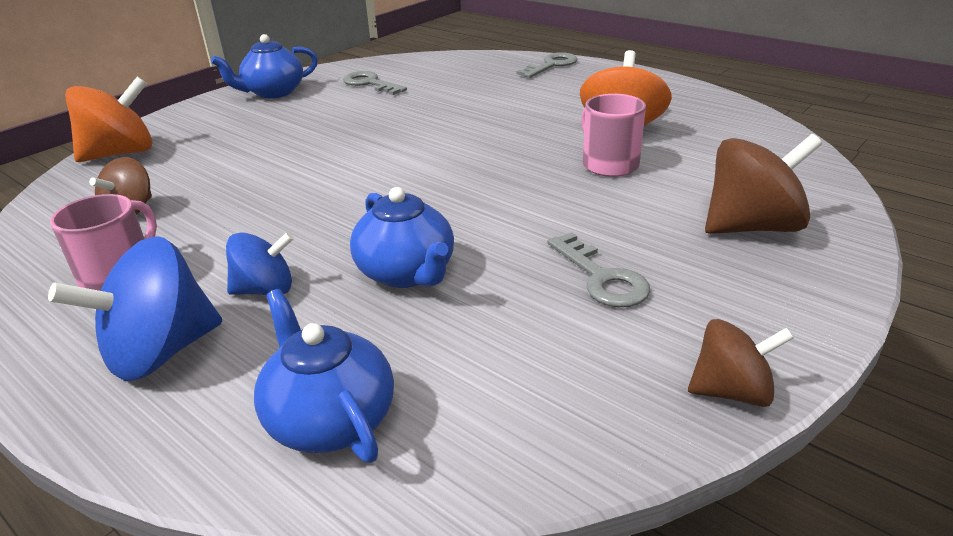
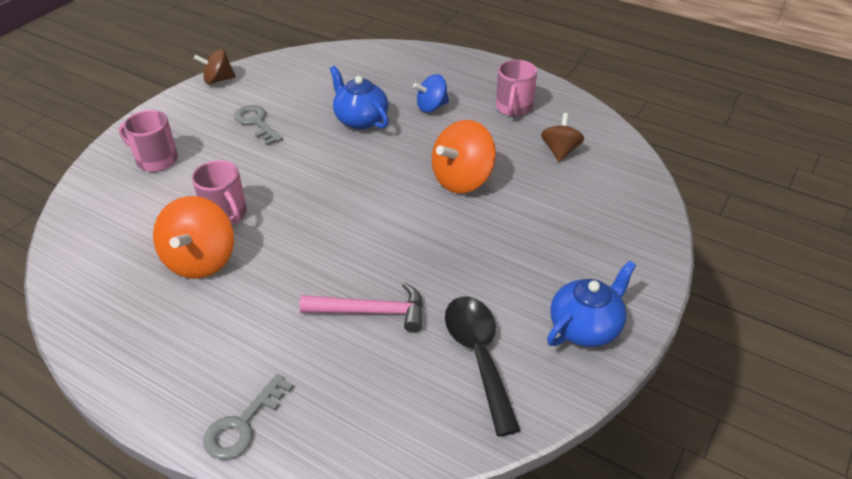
camera: 170 degrees right, 10 degrees up
(121, 153) = (639, 209): orange spinning top -> orange spinning top (462, 179)
(161, 352) = (459, 79): blue spinning top -> none
(330, 419) = (373, 63): blue teapot -> none
(370, 83) = (478, 356): grey key -> black spoon
(448, 102) = (371, 312): none -> pink hammer
(752, 227) = (156, 159): brown spinning top -> pink mug

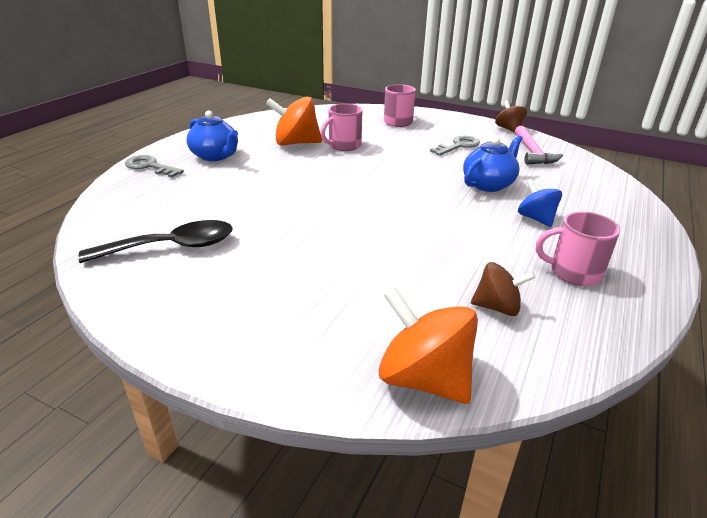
camera: 85 degrees right, 10 degrees down
(371, 312) = (235, 200): pink hammer -> pink hammer (532, 152)
(462, 179) = (414, 238): orange spinning top -> orange spinning top (424, 379)
(586, 327) = (187, 310): blue teapot -> blue teapot (215, 156)

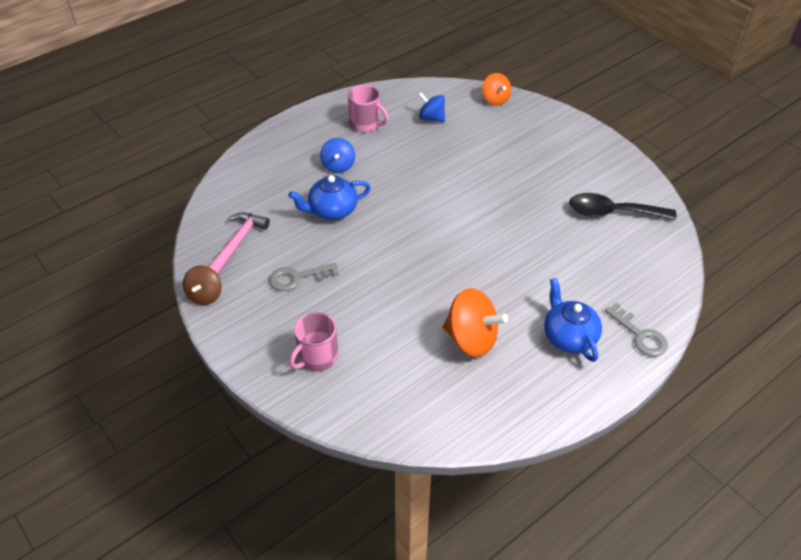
camera: 155 degrees left, 15 degrees up
(343, 146) = (420, 316): pink mug -> none
(424, 379) = (495, 99): orange spinning top -> orange spinning top, size x0.61
(497, 307) = (431, 118): brown spinning top -> blue spinning top

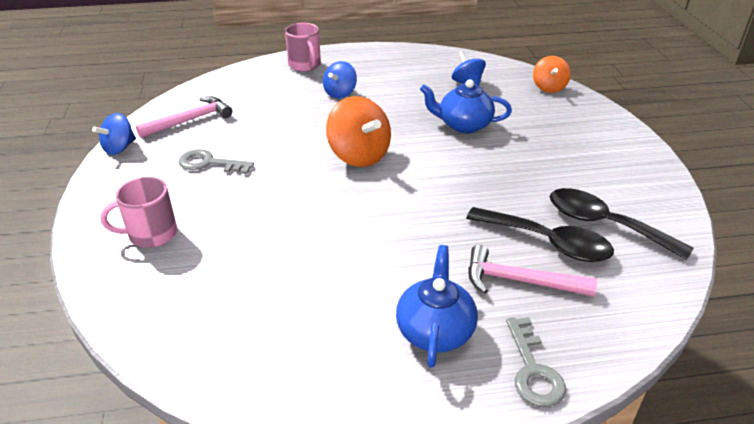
camera: 30 degrees right, 10 degrees down
(205, 295) = (119, 148): brown spinning top -> blue spinning top
(332, 210) = (297, 123): blue teapot -> blue teapot (463, 125)
(366, 123) = (399, 71): pink mug -> pink mug (305, 65)
(471, 339) = (318, 283): orange spinning top -> orange spinning top (359, 155)
(588, 242) = (548, 242): none -> black spoon
(591, 279) = (519, 281): none -> pink hammer

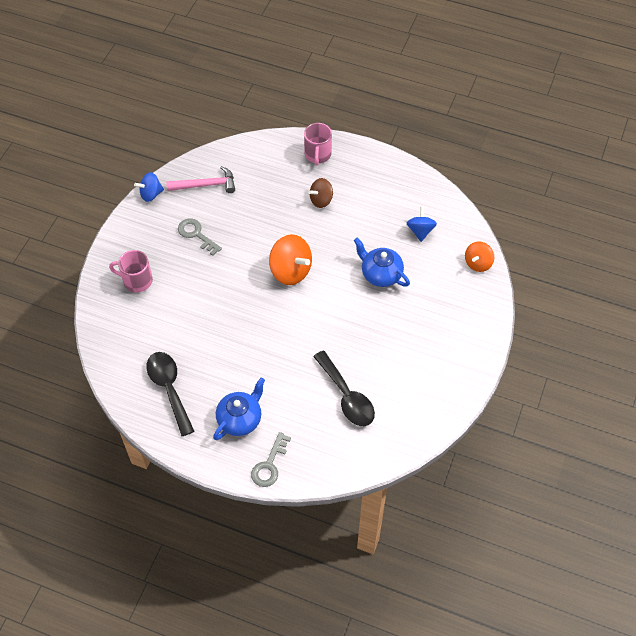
camera: 30 degrees right, 20 degrees up
(340, 93) = (321, 200): blue spinning top -> brown spinning top
(359, 155) = (290, 271): orange spinning top -> orange spinning top turned 45 degrees counterclockwise
(519, 281) = (308, 413): pink hammer -> none
(604, 224) = (392, 401): black spoon -> black spoon (169, 388)

